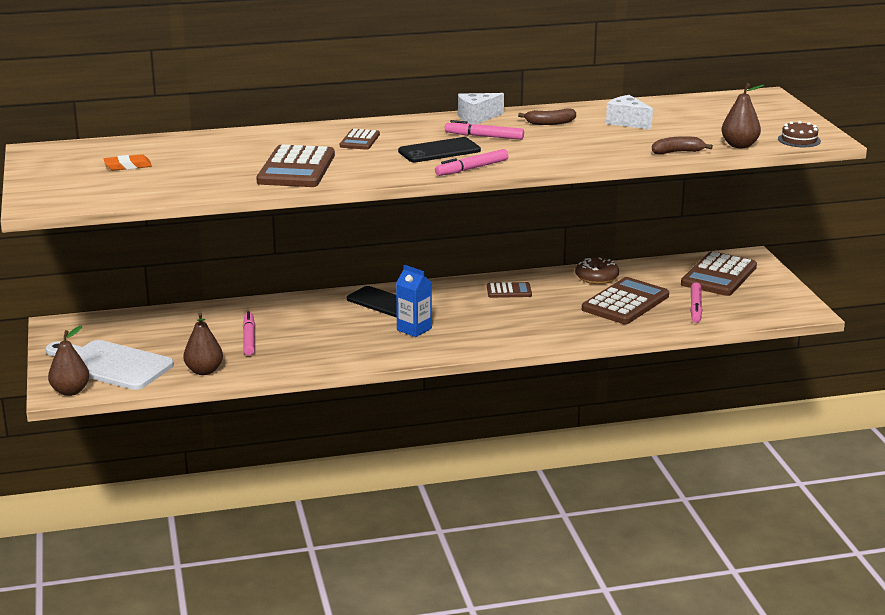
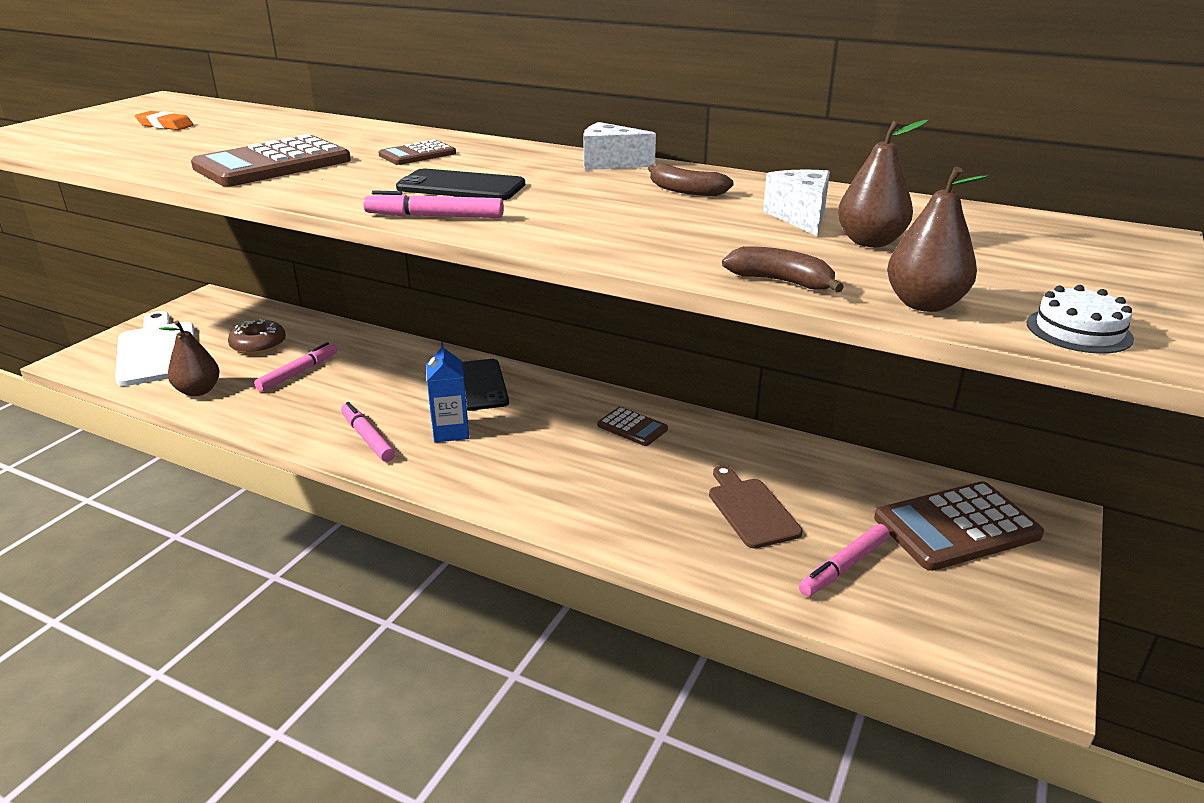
camera: 40 degrees right, 5 degrees up
(70, 391) = (80, 364): brown pear -> brown pear (870, 242)
(484, 136) = (559, 185): pink marker -> pink marker (367, 438)
(596, 277) = (769, 454): brown donut -> brown donut (258, 345)
(625, 302) = (751, 509): brown calculator -> brown cutting board
(799, 140) = (1078, 331): brown cake -> white cake

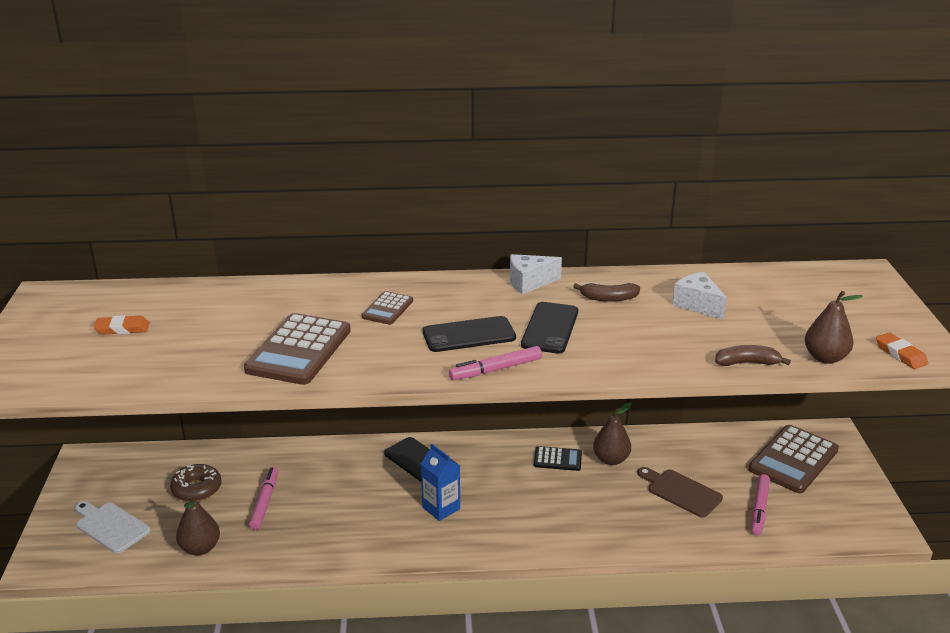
camera: 30 degrees left, 0 degrees up
(158, 351) = (110, 526): white cutting board -> white cutting board, size x0.63
(367, 438) = (387, 536): pink marker -> none
(565, 199) = (550, 328): none -> black phone
(632, 427) = (557, 459): brown calculator -> black calculator
(870, 242) = (753, 316): brown pear -> brown pear (611, 459)
(1078, 331) = (900, 354): white cake -> orange eraser

